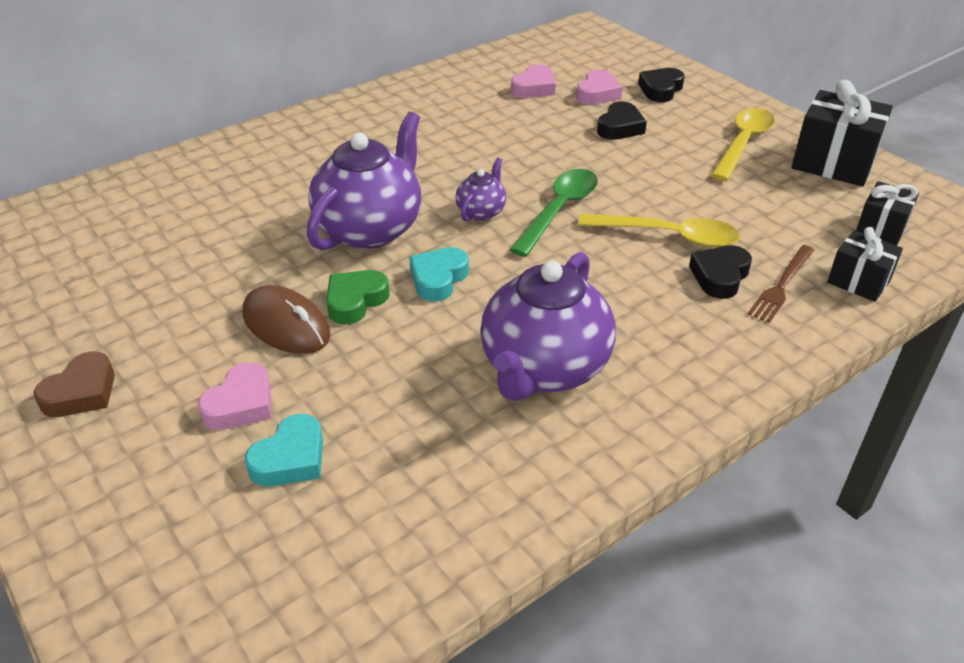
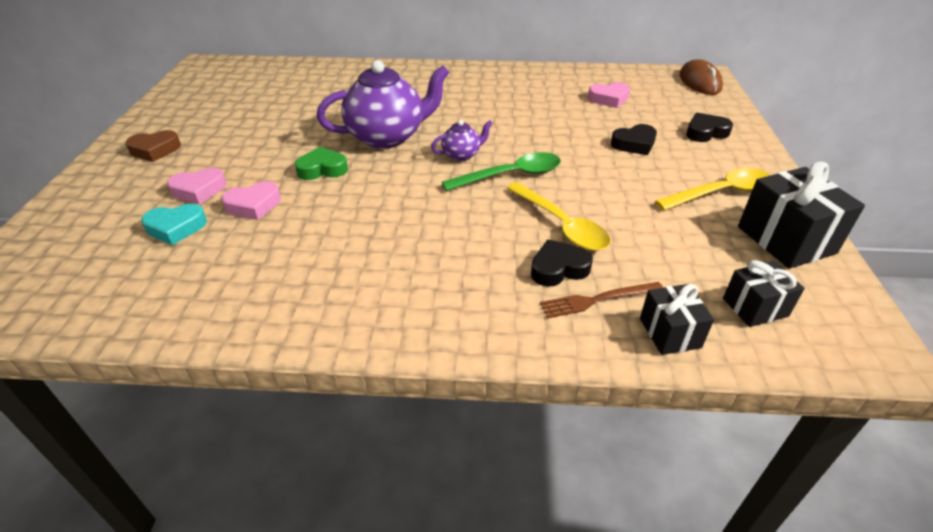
camera: 40 degrees right, 0 degrees up
(286, 325) = (274, 164): brown mouse -> brown mouse (699, 82)
(438, 279) = (380, 179): turquoise heart -> none
(544, 369) = (357, 259): purple teapot -> none
(597, 93) = (650, 118): pink heart -> pink heart (254, 205)

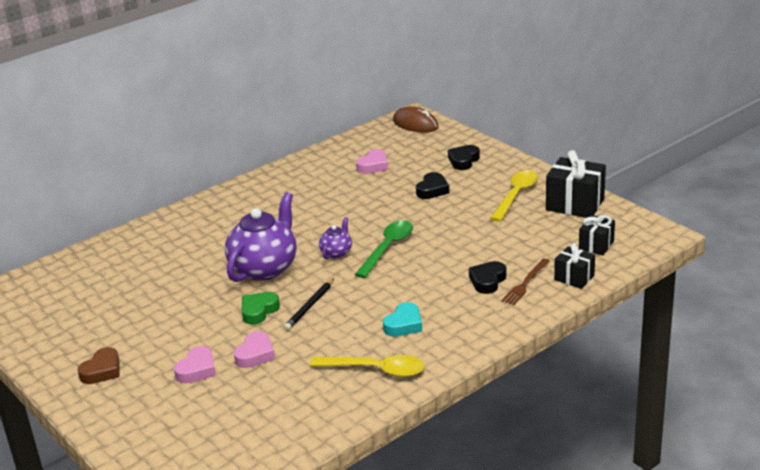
camera: 40 degrees left, 10 degrees down
(176, 228) = (230, 394): turquoise heart -> turquoise heart (404, 324)
(363, 189) = (310, 306): none -> black pencil
(561, 225) = (458, 259): yellow spoon -> yellow spoon (376, 370)

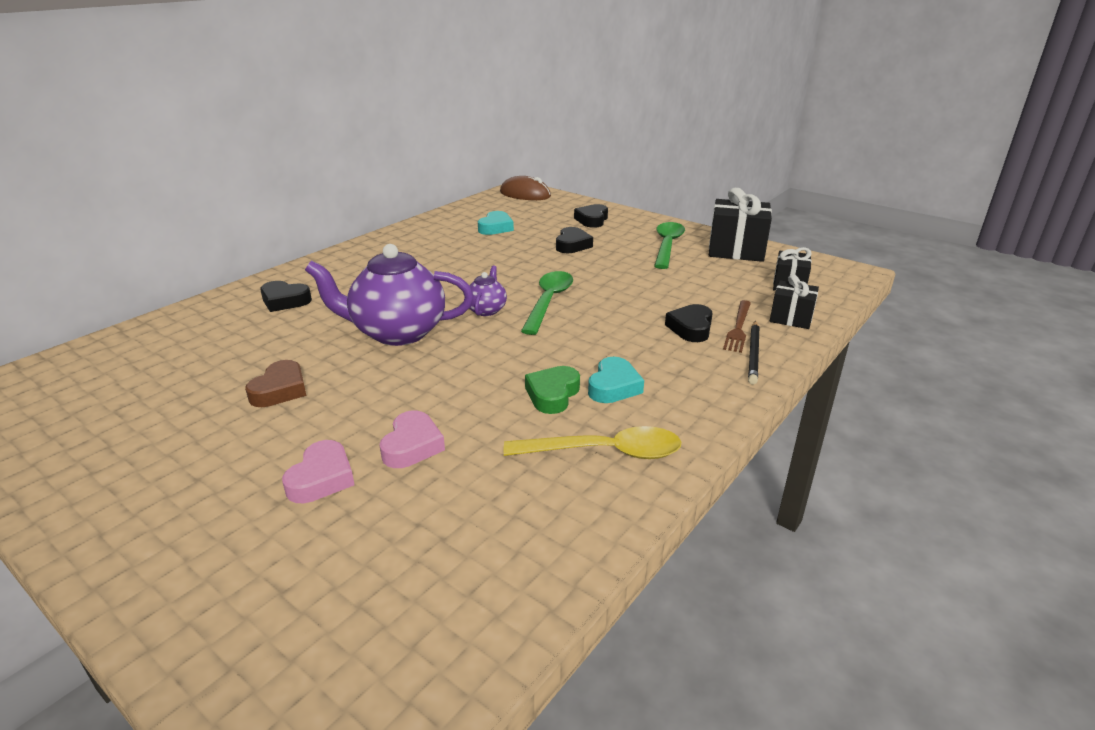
camera: 15 degrees left, 0 degrees up
(102, 371) = (155, 495): brown heart -> brown heart (280, 390)
(188, 234) = (285, 301): none -> black heart
(259, 311) = (402, 385): green heart -> green heart (552, 394)
(265, 268) = (397, 332): purple teapot -> purple teapot turned 105 degrees counterclockwise
(310, 306) = (473, 373): black pencil -> black pencil (753, 354)
(373, 165) = (496, 228): pink heart -> turquoise heart
(516, 195) = (667, 245): yellow spoon -> green spoon

